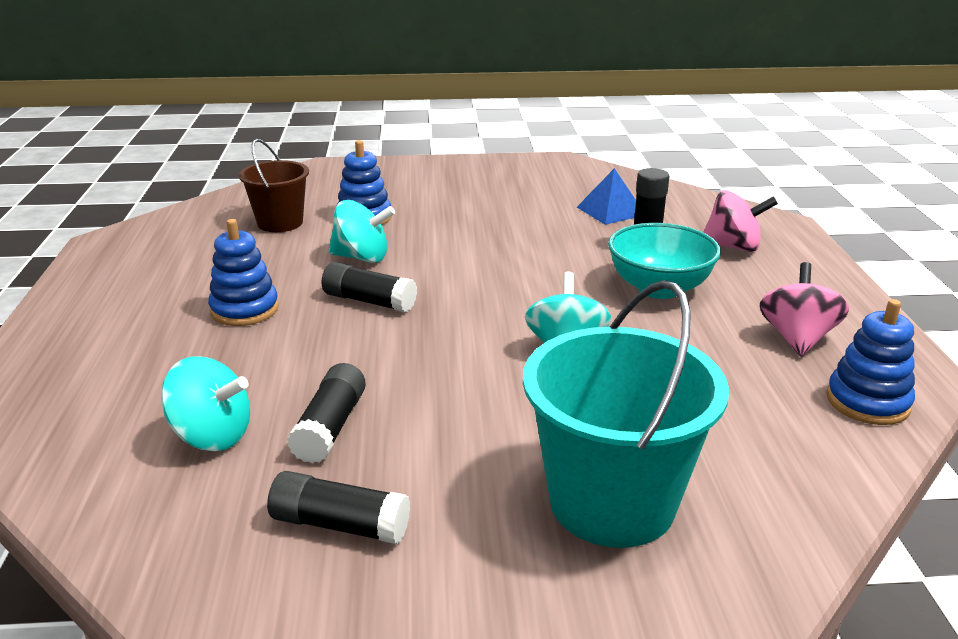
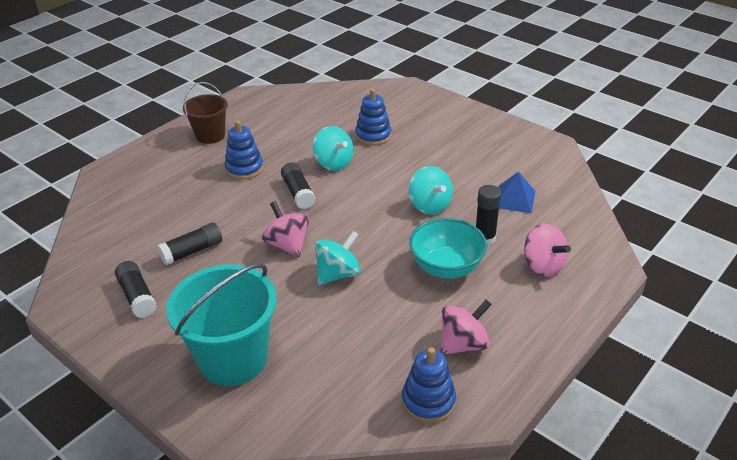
camera: 45 degrees right, 10 degrees up
(212, 436) = (152, 228): turquoise spinning top -> turquoise spinning top (429, 205)
(280, 223) = (330, 120): brown bucket -> brown bucket (210, 135)
(453, 354) = (287, 245): none -> pink spinning top

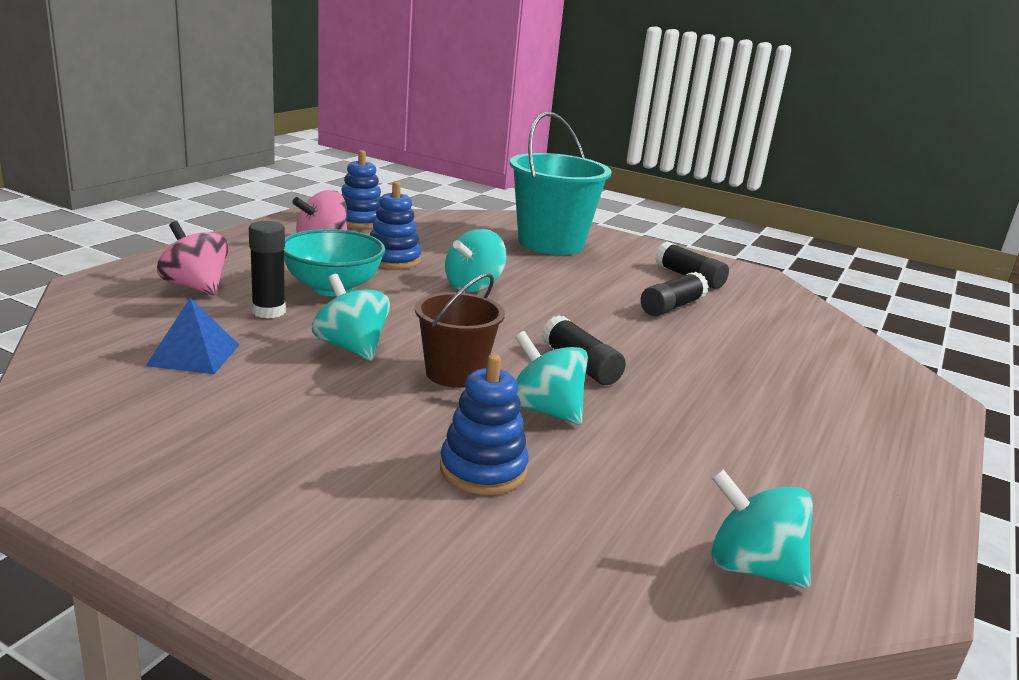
camera: 165 degrees right, 15 degrees down
(210, 135) = (843, 463): brown bucket -> brown bucket (455, 373)
(244, 168) = (705, 400): blue stacking toy -> blue stacking toy (393, 259)
(287, 245) = (554, 310): pink spinning top -> none
(291, 102) = (751, 567): none -> turquoise spinning top

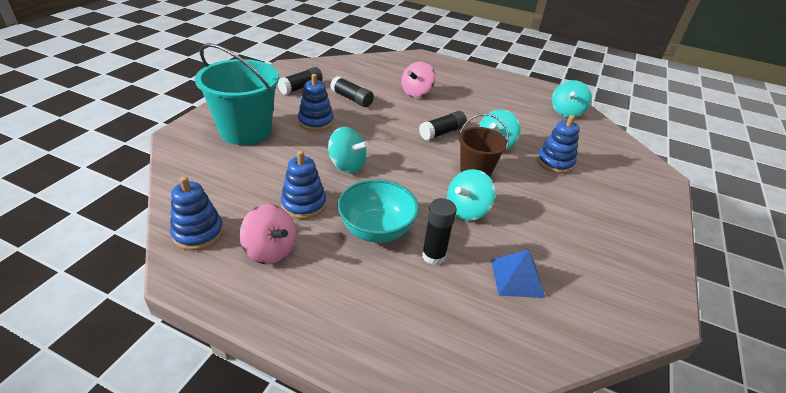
camera: 95 degrees left, 15 degrees up
(195, 286) = (405, 310): pink spinning top -> pink spinning top (416, 93)
(586, 278) = (315, 122): none -> blue stacking toy

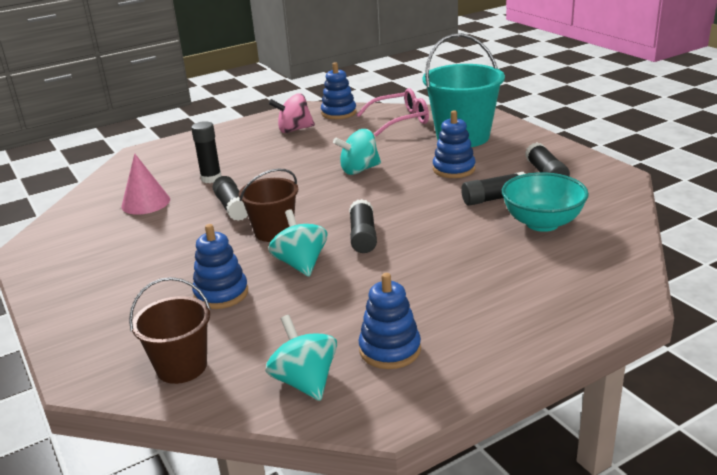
camera: 130 degrees right, 10 degrees down
(212, 176) = (401, 120): none -> pink glasses
(304, 204) = (327, 145): blue stacking toy -> blue stacking toy (390, 349)
(376, 230) = (265, 165): turquoise bowl -> turquoise bowl (542, 223)
(416, 93) = (480, 249): pink spinning top -> none
(467, 210) = (232, 207): turquoise spinning top -> black glue stick
(517, 278) = (145, 203): blue pyramid -> pink cone
(610, 148) = (181, 367): none -> brown bucket

